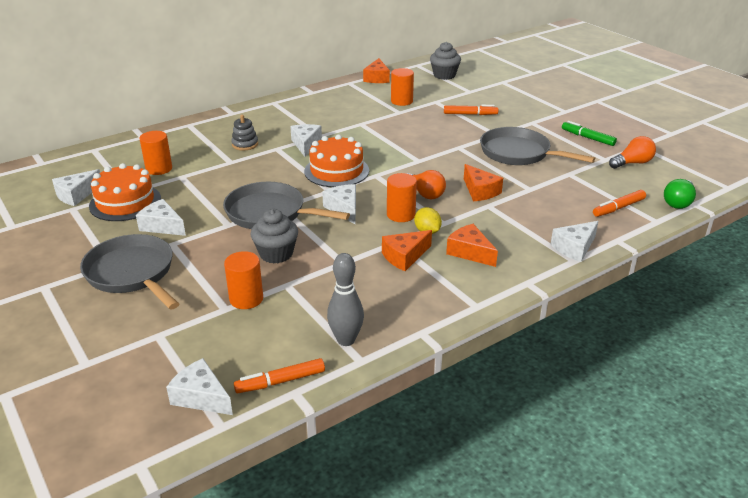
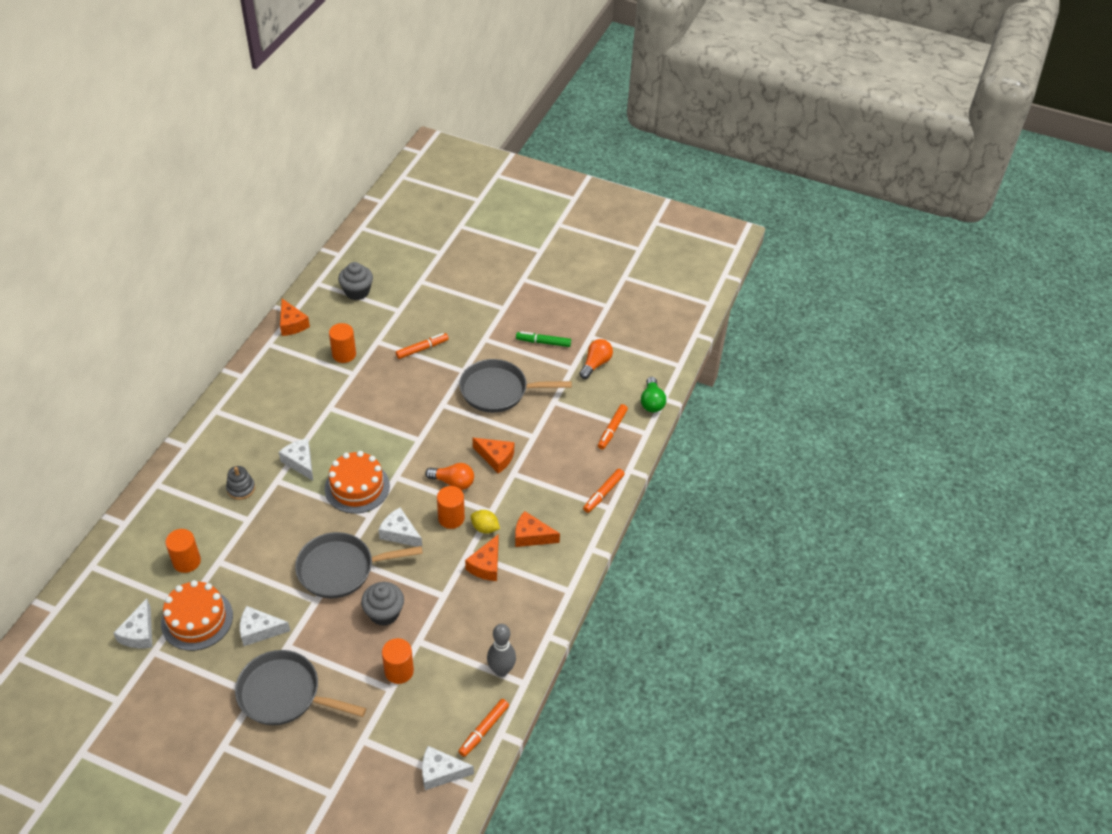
camera: 35 degrees left, 15 degrees up
(574, 248) = (603, 493): white cheese -> orange marker

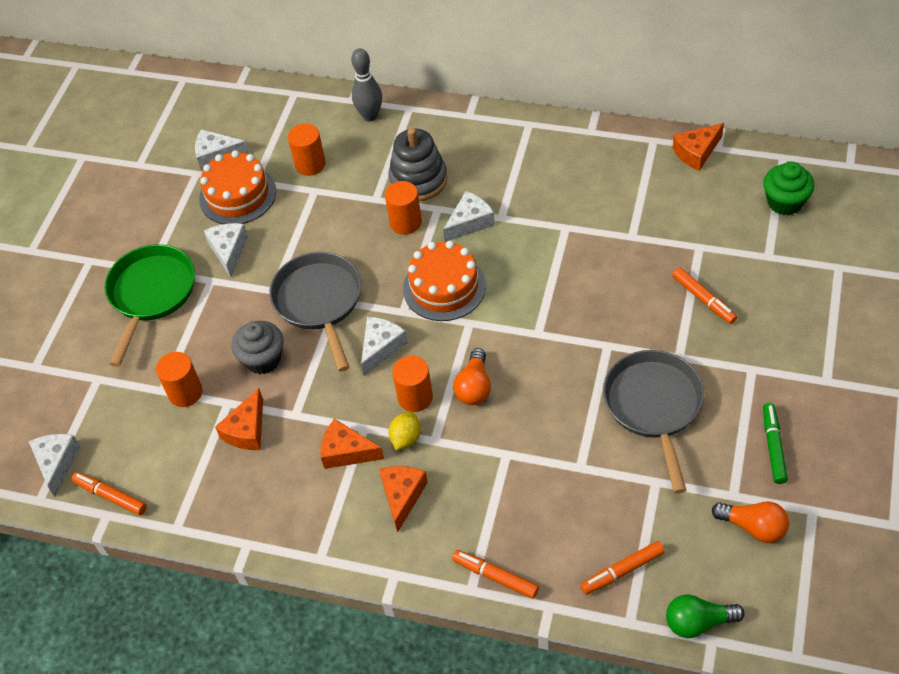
camera: 90 degrees right, 5 degrees up
(241, 488) = (418, 180): grey stacking toy -> grey stacking toy, size x1.73
(284, 694) = (151, 294): grey pan -> green pan
(344, 354) = (662, 218): orange cylinder -> orange cylinder (405, 222)
(357, 292) = (785, 202): grey cupcake -> green cupcake
(496, 458) = (528, 428): orange cheese -> orange cheese (247, 430)
(501, 670) = (192, 499): grey bowling pin -> grey bowling pin (370, 116)
(612, 430) = (622, 571): orange marker -> orange marker turned 45 degrees counterclockwise

